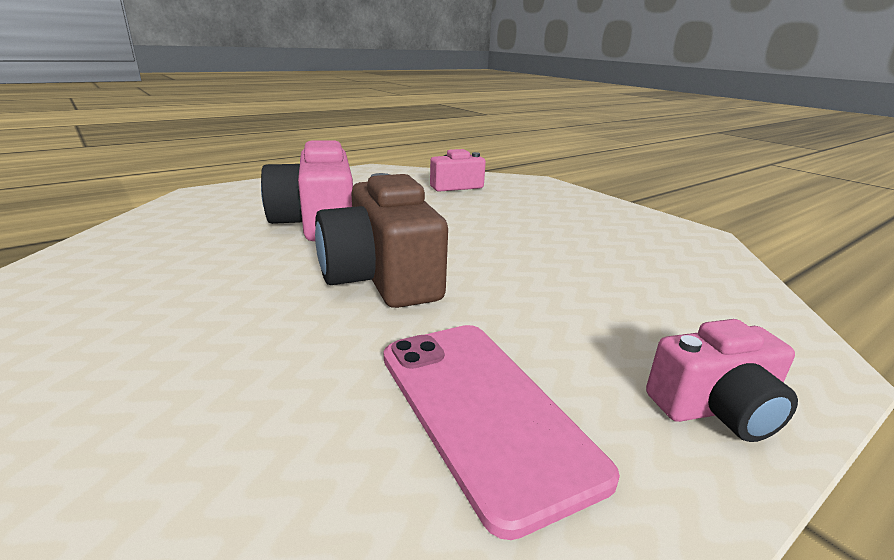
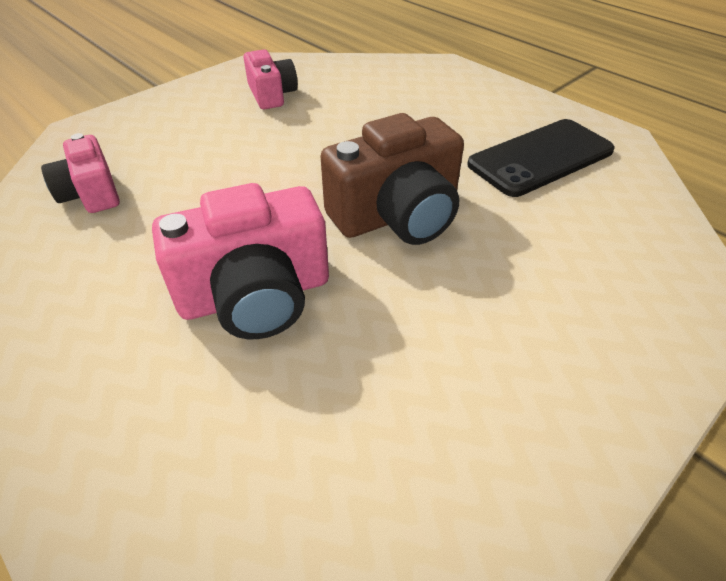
camera: 95 degrees left, 20 degrees up
(483, 410) = (541, 158): pink phone -> black phone
(716, 408) = (496, 95): pink camera -> pink camera (272, 95)

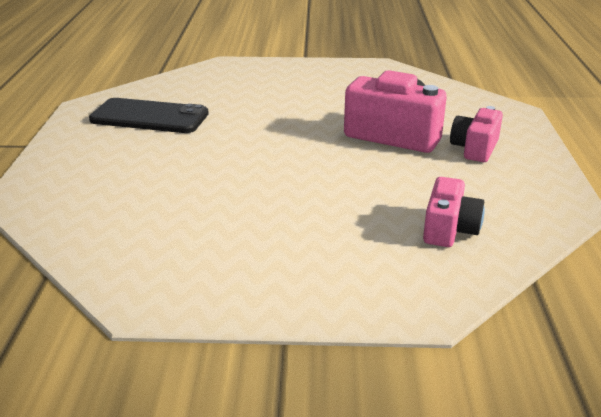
camera: 135 degrees left, 15 degrees down
(272, 95) = (203, 248): pink camera -> pink camera (475, 148)
(397, 215) = (277, 130): brown camera -> none

